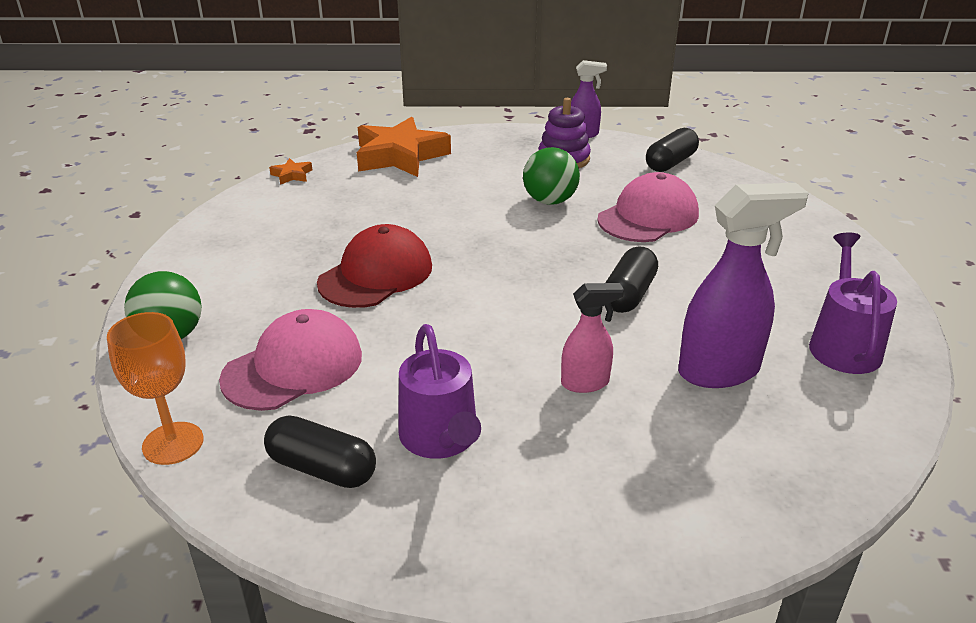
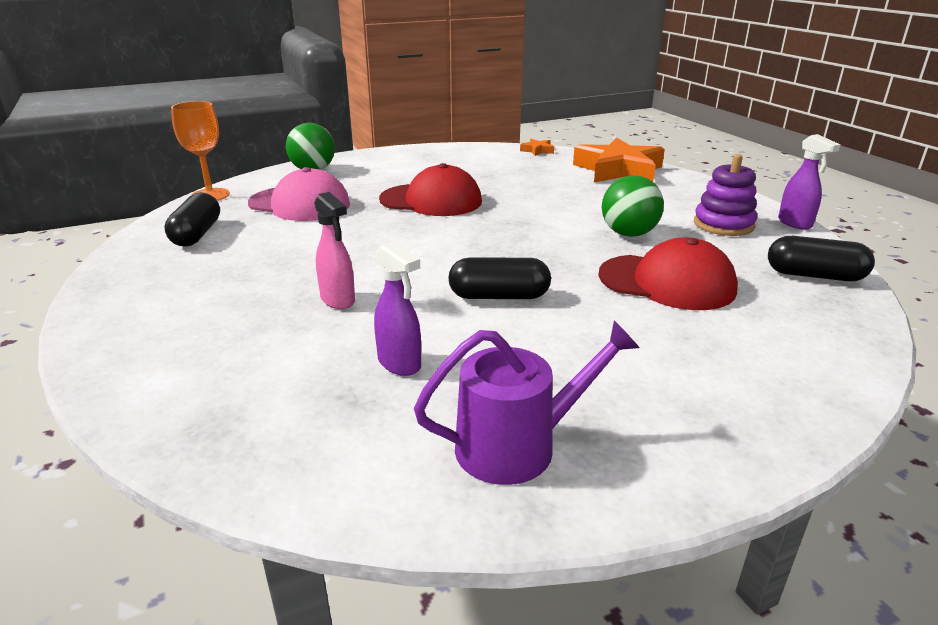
camera: 65 degrees right, 5 degrees down
(441, 438) = (240, 261): purple watering can -> none
(648, 216) = (667, 282): pink cap -> red cap
(719, 371) = (400, 364): purple spray bottle -> purple spray bottle, size x0.56

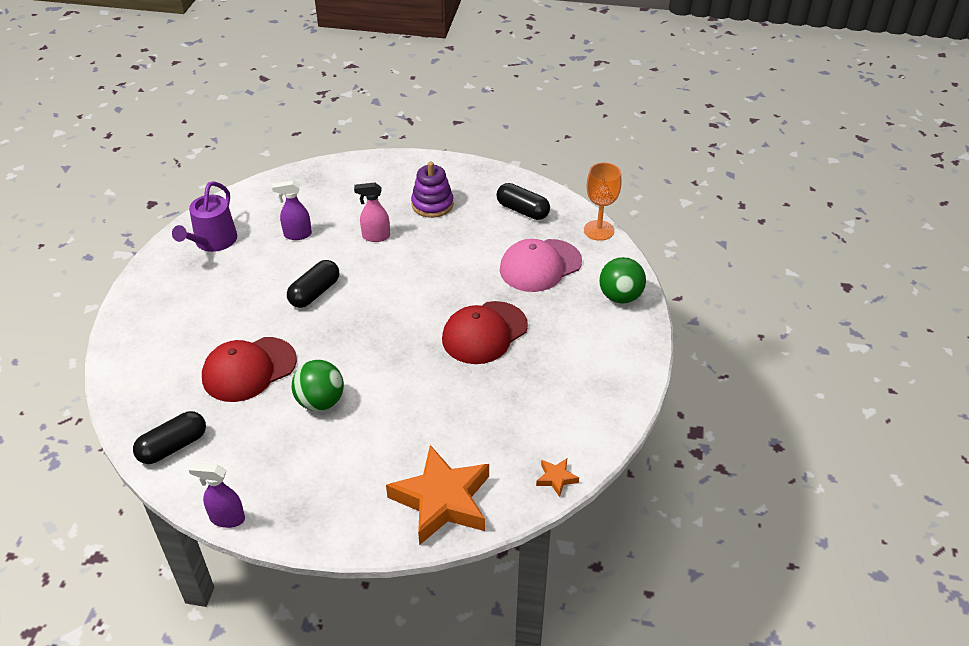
camera: 125 degrees right, 15 degrees up
(723, 224) = (274, 469): purple stacking toy -> purple stacking toy (432, 204)

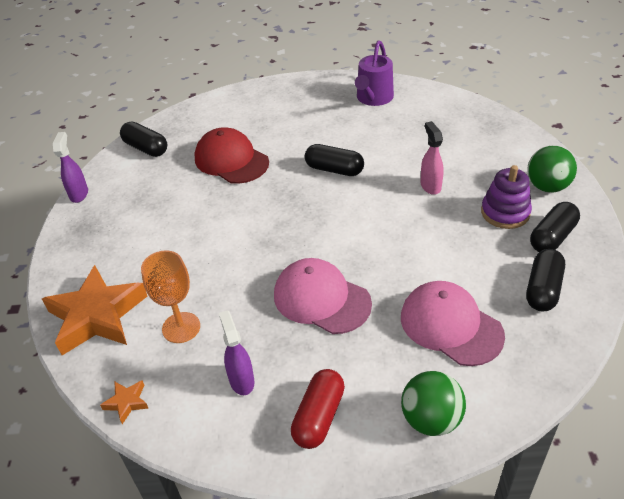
camera: 80 degrees right, 0 degrees up
(213, 241) = (373, 98): purple watering can -> purple watering can turned 75 degrees counterclockwise
(297, 235) = (406, 138): purple spray bottle -> purple spray bottle (241, 380)
(320, 402) = (203, 209): green ball -> green ball (547, 186)
(471, 189) = (552, 237): none -> black capsule
(484, 333) = (321, 299): red cap -> pink cap
(599, 230) = (551, 374): orange goblet -> orange goblet (181, 327)
(603, 355) = (319, 417): none -> red capsule

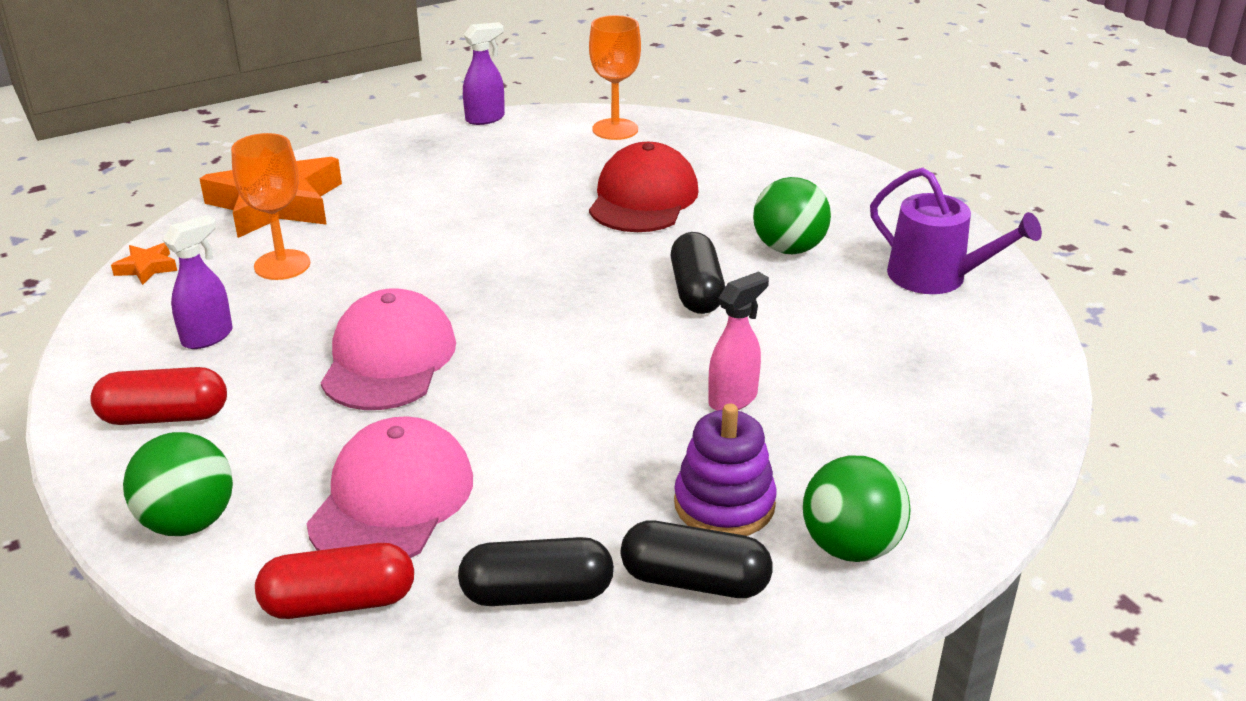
camera: 60 degrees right, 10 degrees down
(146, 148) = (615, 129): black capsule -> orange goblet
(318, 130) = (789, 248): none -> green ball
(373, 98) = (936, 277): purple watering can -> purple watering can turned 135 degrees counterclockwise
(524, 364) = (339, 603): none -> red capsule

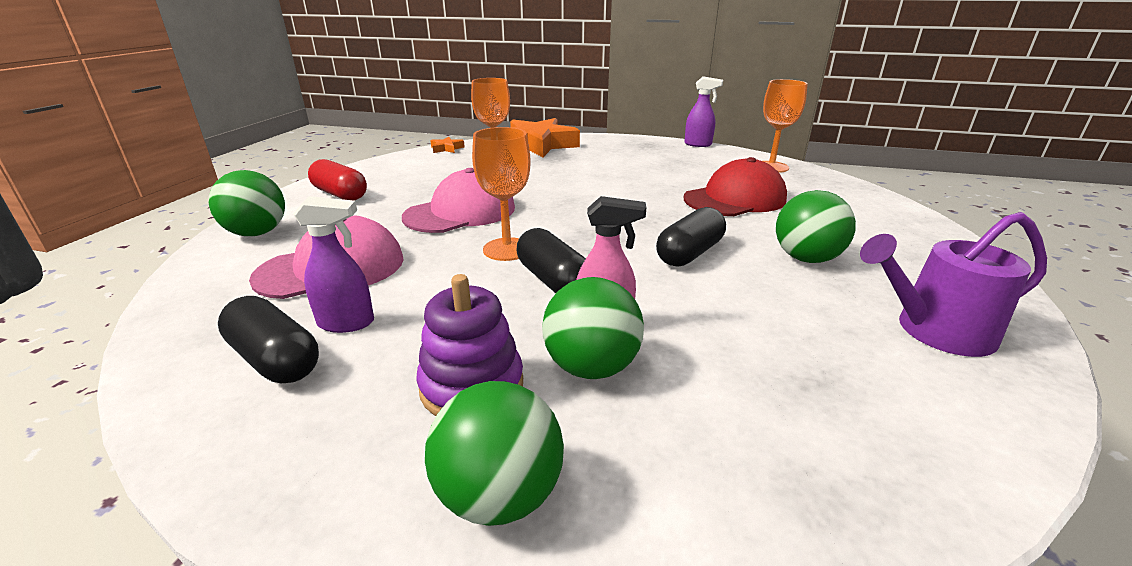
camera: 45 degrees right, 5 degrees down
(208, 337) = (415, 176): purple spray bottle -> purple spray bottle (347, 323)
(339, 603) = (212, 299): red capsule -> none
(529, 376) = (507, 249): none -> orange goblet
(695, 581) = (353, 423): black capsule -> black capsule (553, 280)
(777, 438) = (591, 367): none -> green ball
(936, 277) = (935, 331): purple watering can -> purple watering can turned 90 degrees clockwise

